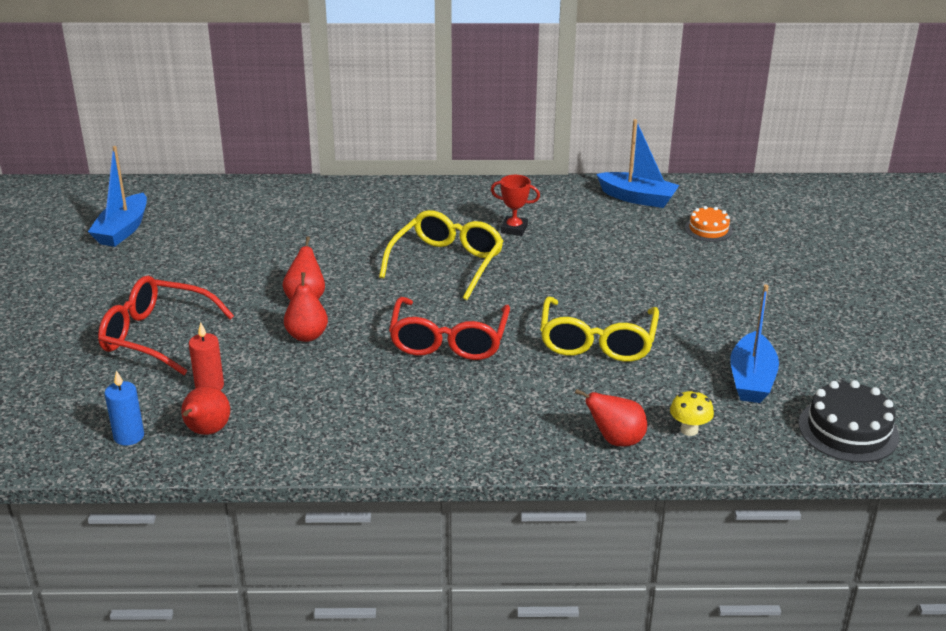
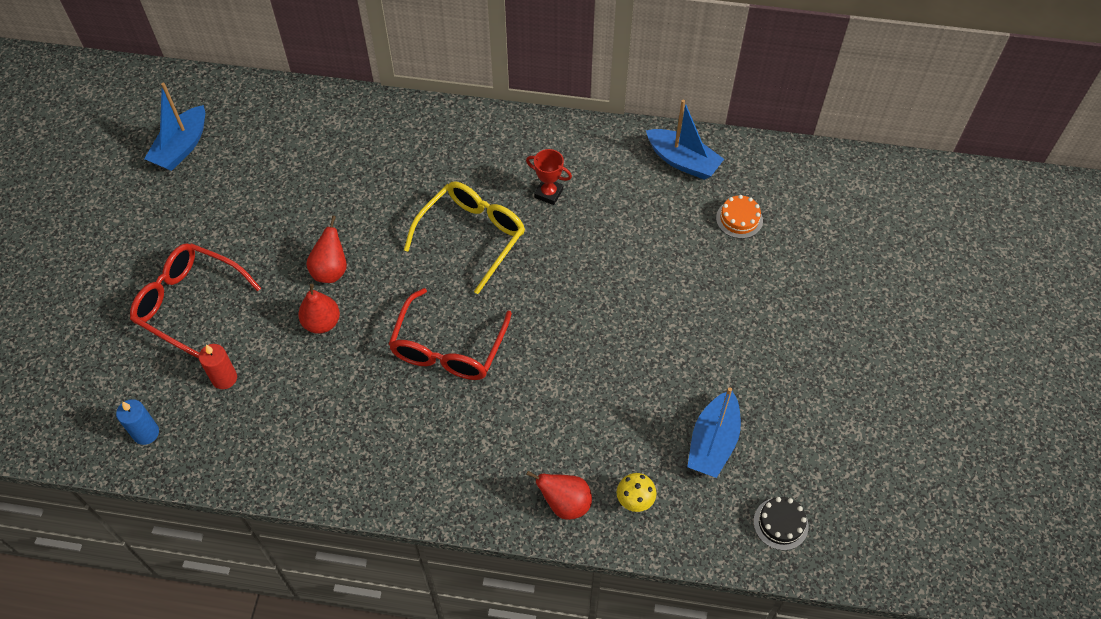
camera: 10 degrees right, 25 degrees up
(206, 431) = (212, 437): red pear -> none
(597, 342) = (584, 369): yellow glasses -> none
(848, 430) = (780, 523): black cake -> black cake, size x0.61

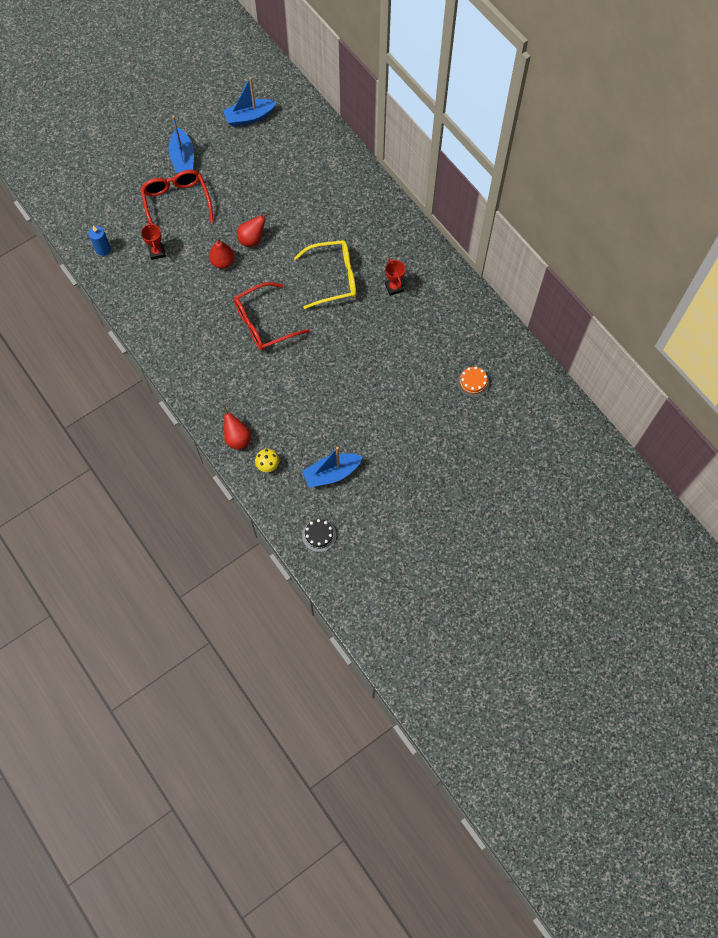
camera: 45 degrees right, 10 degrees up
(224, 378) = (157, 252): red candle -> red trophy
(683, 161) = (480, 328): blue boat -> blue boat (183, 158)

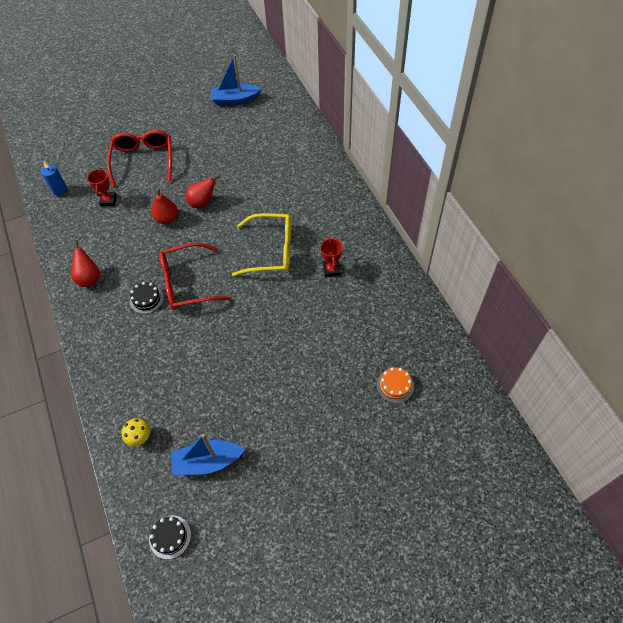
camera: 15 degrees right, 10 degrees down
(183, 158) = (163, 125): blue boat -> none
(231, 344) = (146, 299): none -> black cake
(237, 438) = (118, 400): red pear -> red pear (89, 278)

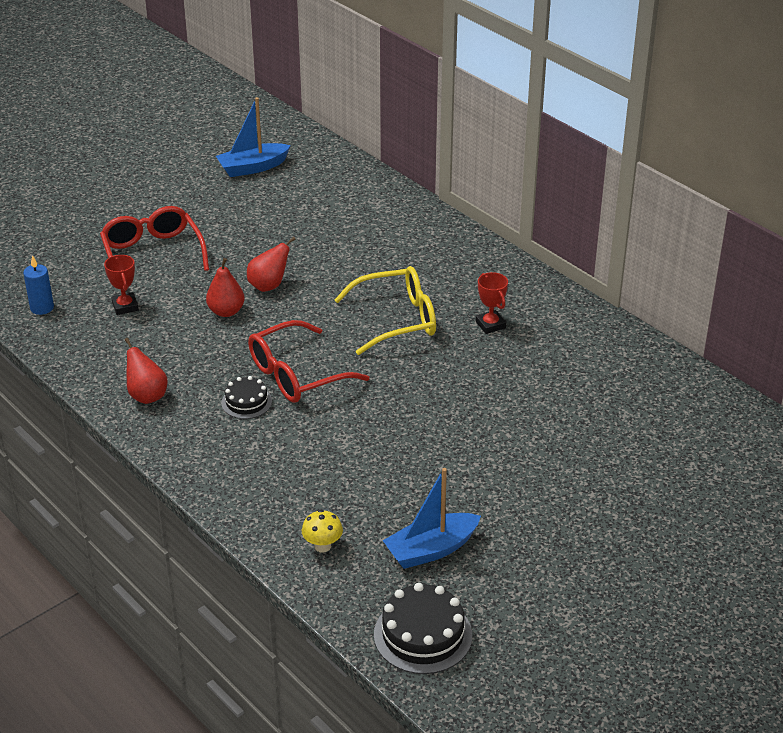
camera: 20 degrees left, 20 degrees down
(170, 537) = (423, 635): black cake -> black cake, size x1.65
(395, 385) = (637, 424): orange cake -> none

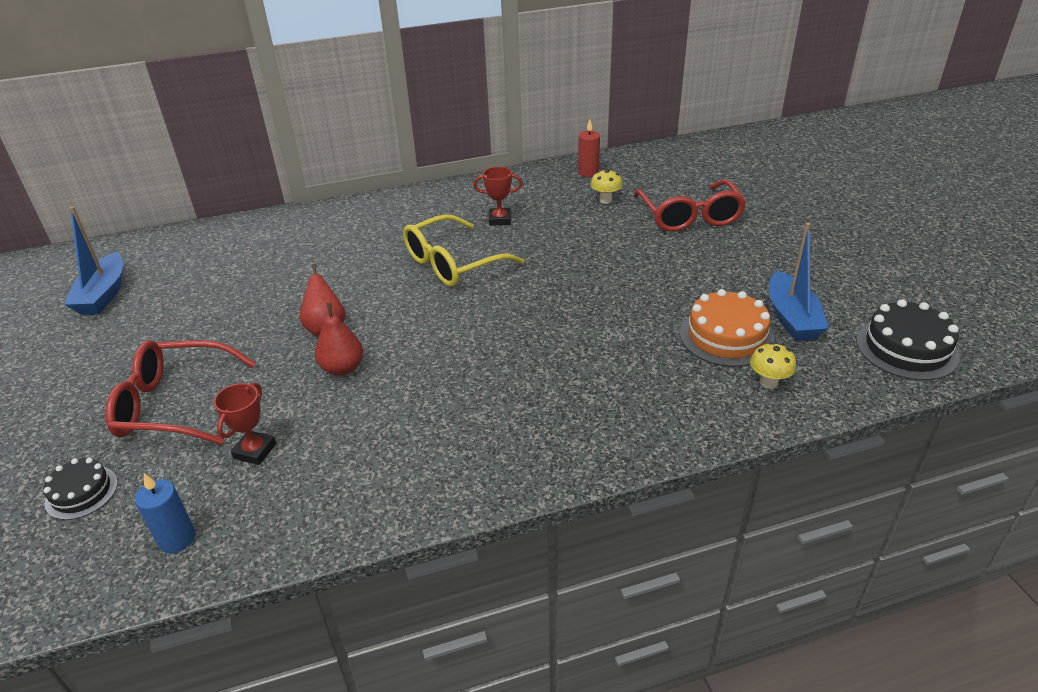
camera: 65 degrees left, 0 degrees up
(125, 306) = (255, 451): red trophy -> red trophy turned 75 degrees counterclockwise
(147, 396) = (447, 466): red pear -> none
(246, 402) = (512, 386): black cake -> black cake (81, 492)
(296, 375) = (491, 342): red glasses -> red glasses (690, 216)
(377, 510) = (726, 336): none -> orange cake
(397, 320) = (452, 263): yellow glasses -> yellow glasses turned 135 degrees counterclockwise
(577, 383) = (605, 200): none -> yellow mushroom
(630, 357) = (588, 172): none -> red candle

